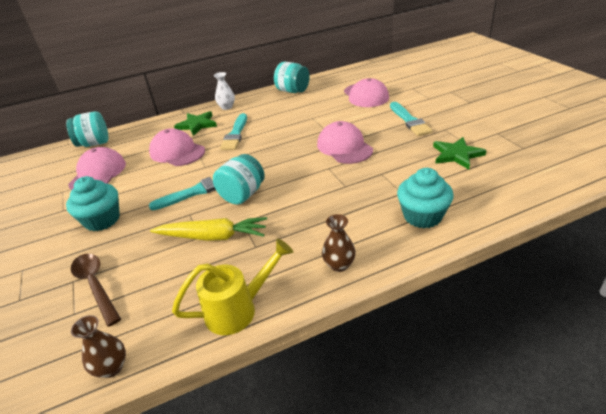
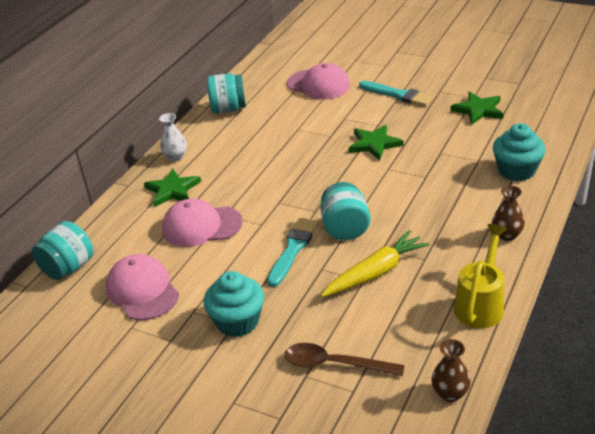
camera: 40 degrees left, 0 degrees up
(235, 134) = (239, 180): turquoise brush -> none
(344, 147) = (374, 144): pink cap -> green star

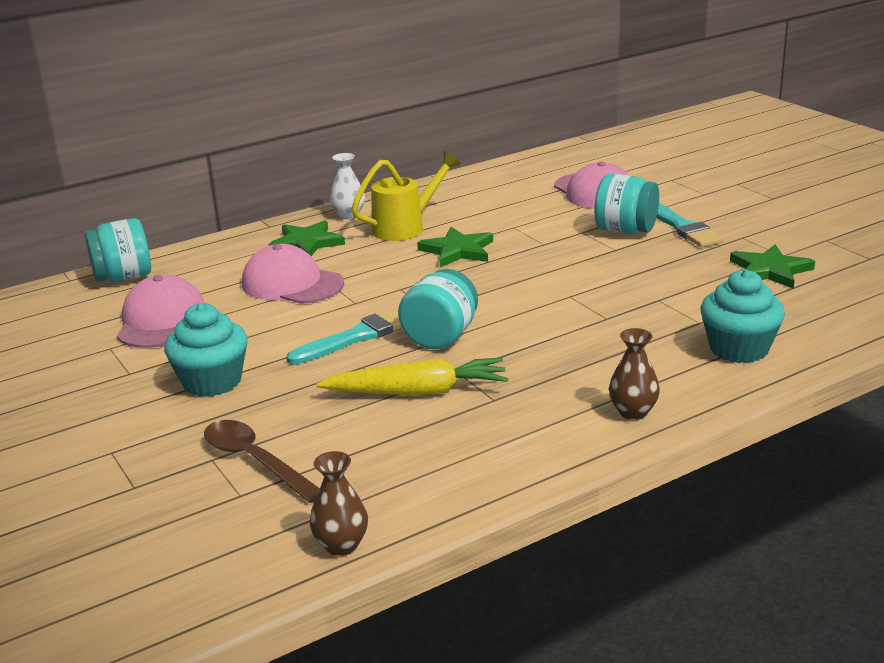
camera: 30 degrees right, 10 degrees down
(228, 109) = (461, 188): turquoise jar -> turquoise jar (625, 230)
(374, 144) = (585, 266): green star -> green star (457, 251)
(481, 304) = (502, 470): yellow watering can -> yellow watering can (405, 227)

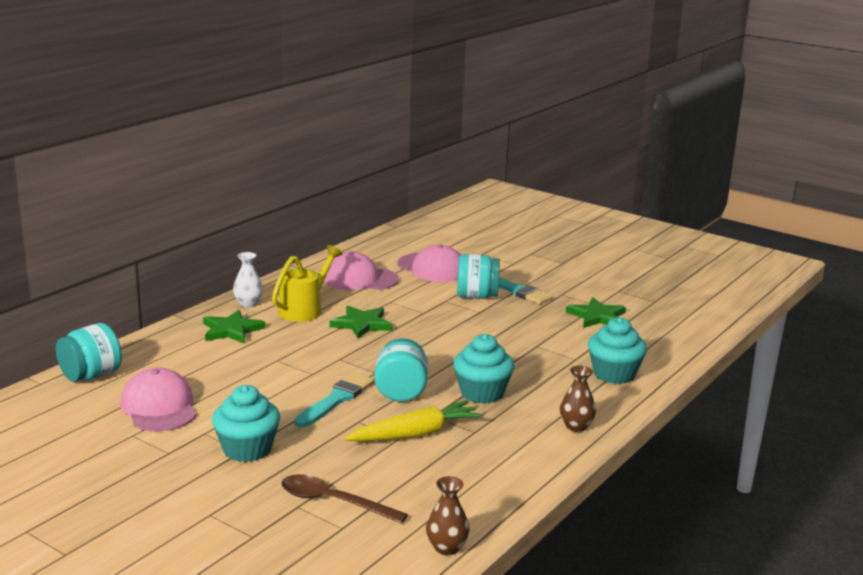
camera: 25 degrees left, 5 degrees down
(292, 284) = (247, 365): pink cap -> pink cap (360, 279)
(540, 351) = (482, 393): none -> turquoise cupcake

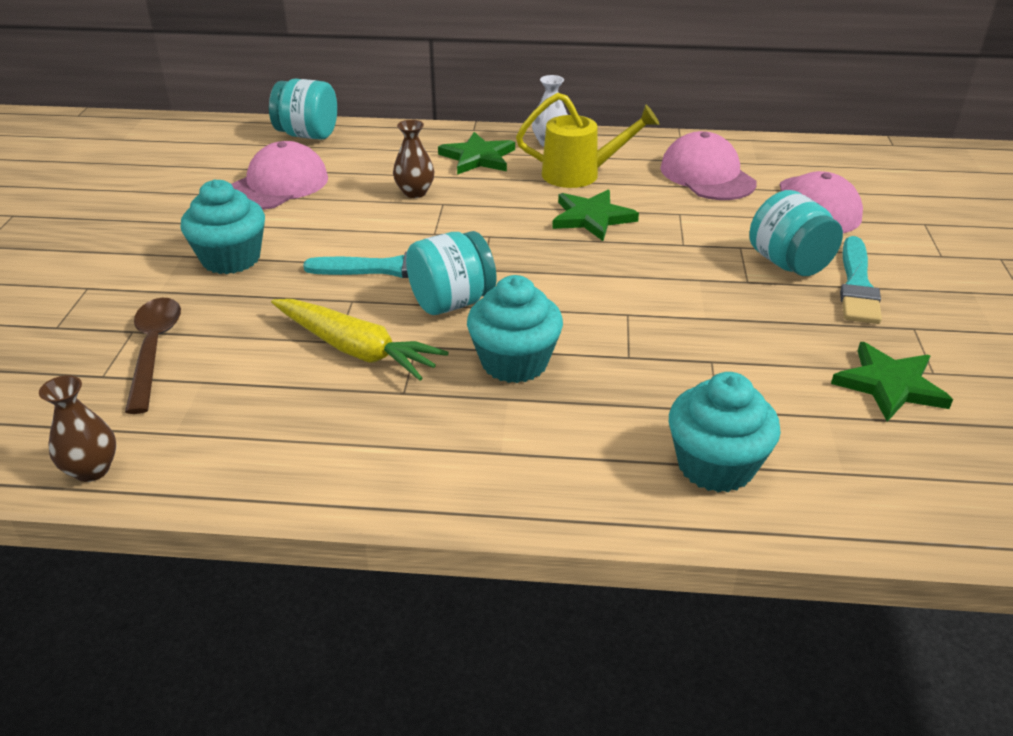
camera: 60 degrees right, 15 degrees up
(576, 426) = (502, 479): brown vase -> brown vase (415, 192)

